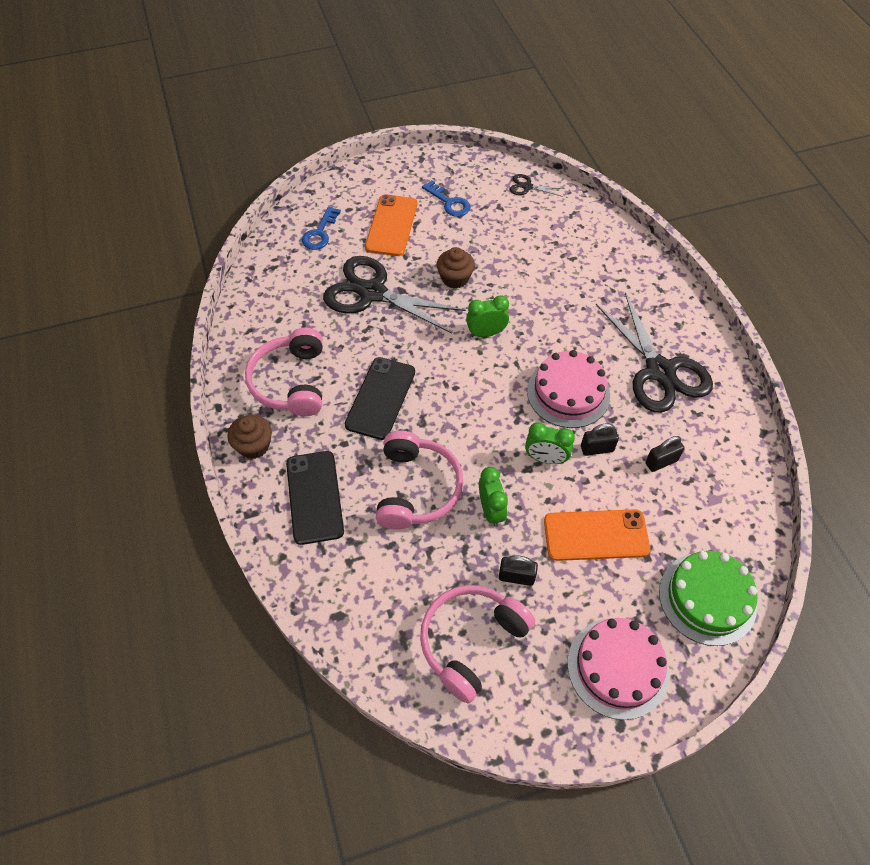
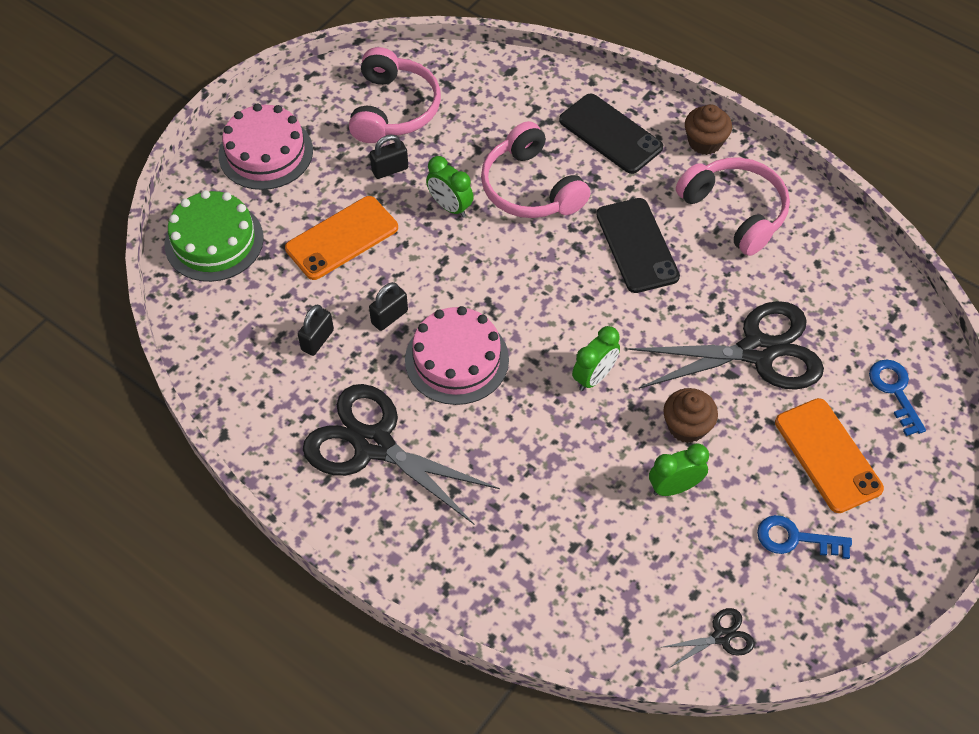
camera: 145 degrees right, 0 degrees up
(545, 458) = (433, 279): green clock -> green clock (674, 487)

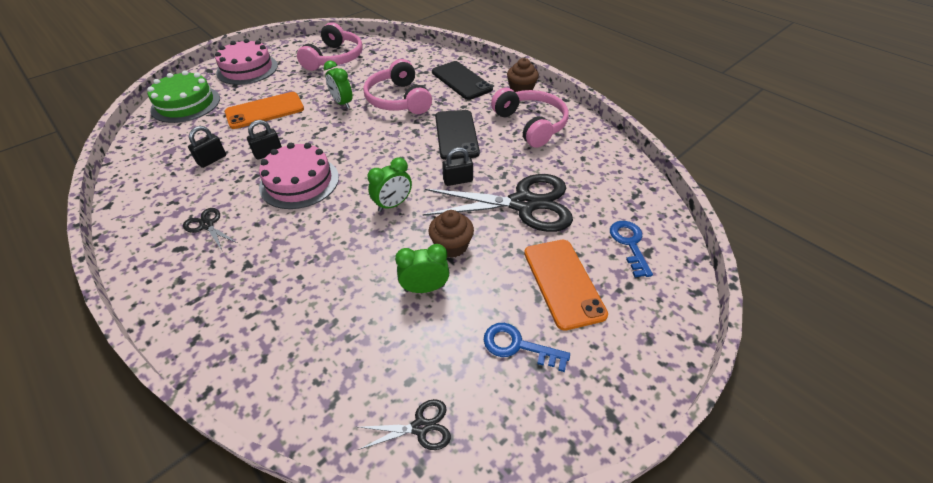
camera: 10 degrees right, 10 degrees down
(373, 444) = (207, 225): black scissors -> black scissors, size x0.43
(390, 169) = (315, 83): black padlock -> black padlock (458, 180)

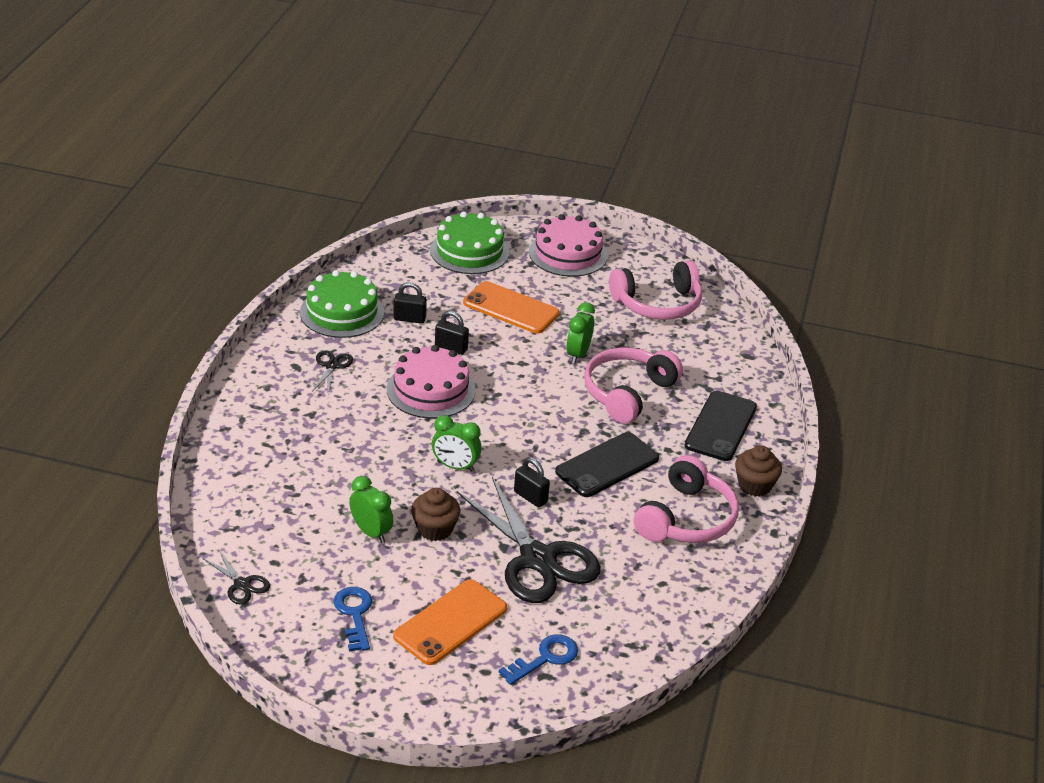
camera: 55 degrees right, 10 degrees down
(155, 192) = (342, 312): none -> green cake

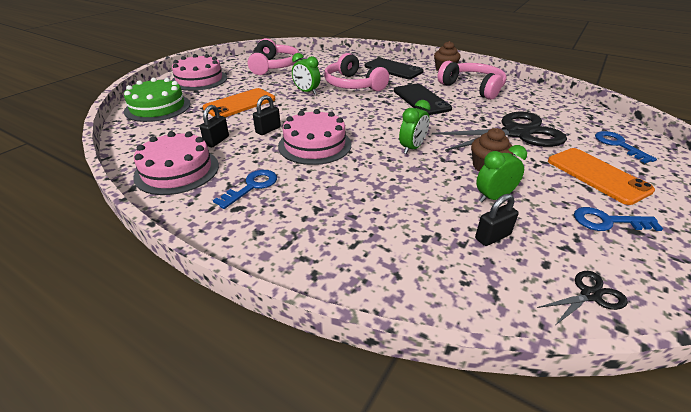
camera: 70 degrees left, 0 degrees up
(332, 366) = (252, 187): black scissors -> blue key
(342, 312) = (177, 171): green cake -> pink cake
(530, 497) = (450, 126): black padlock -> black padlock (492, 236)

